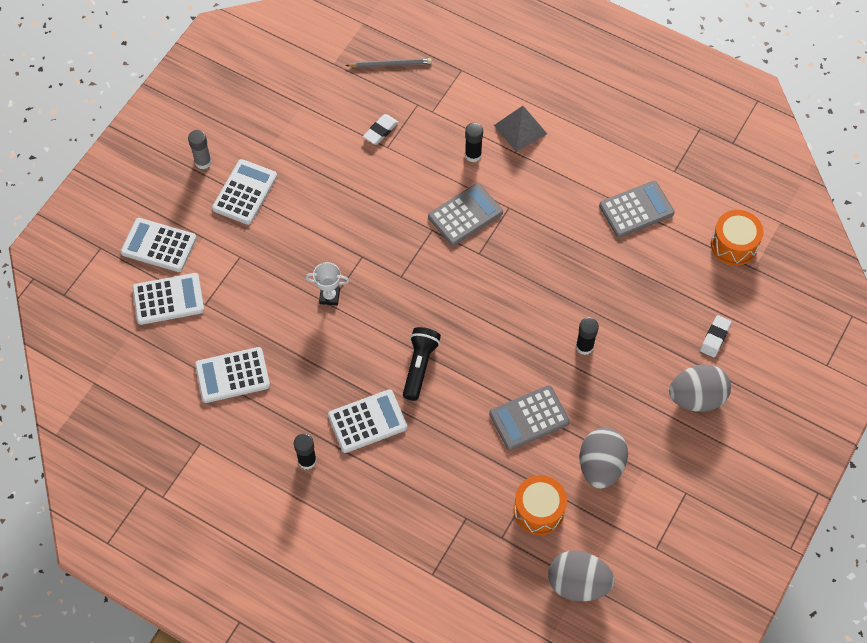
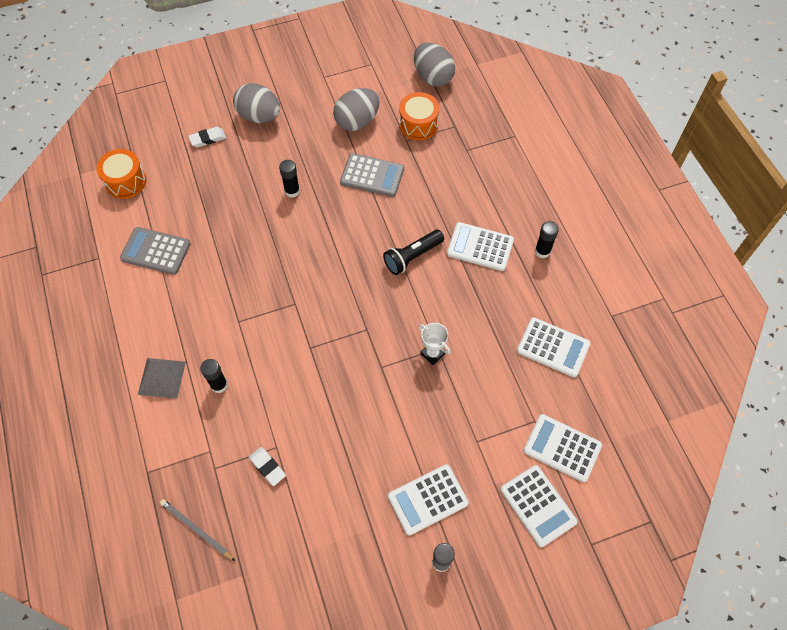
camera: 140 degrees left, 0 degrees up
(380, 131) = (267, 467): white eraser -> white eraser turned 60 degrees clockwise
(465, 215) = (274, 340): grey calculator -> none

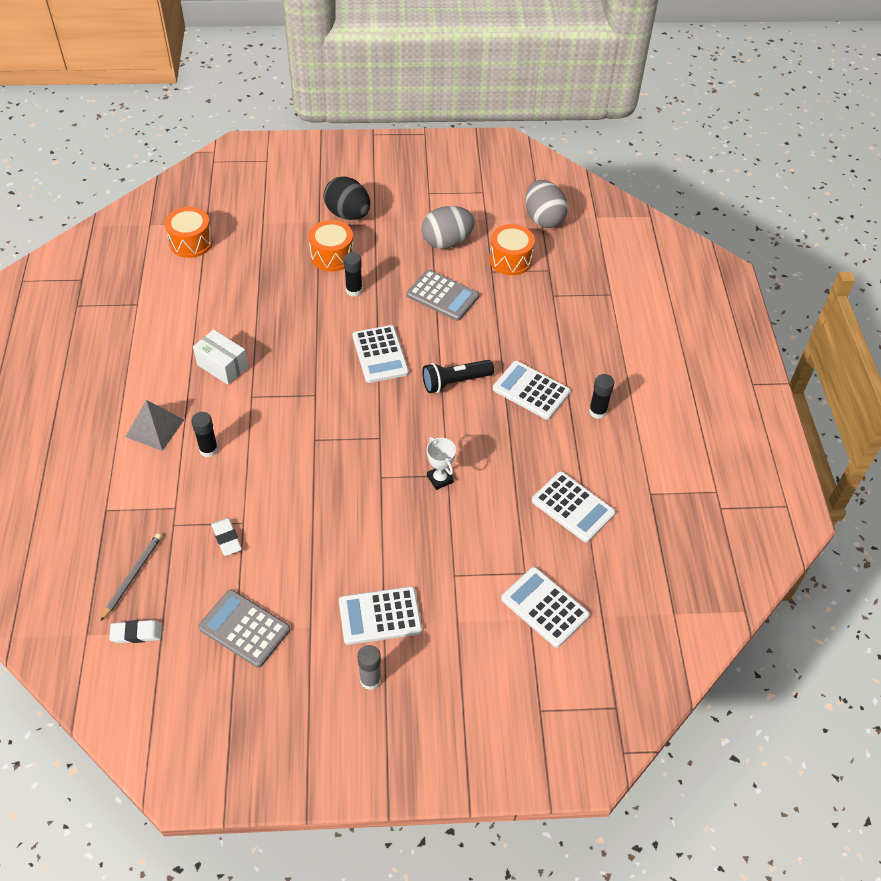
camera: 15 degrees right, 10 degrees down
(156, 251) = (195, 312): grey calculator -> grey calculator (244, 629)
(196, 529) = (132, 576): grey pencil -> grey pencil turned 60 degrees clockwise
(201, 298) = (222, 366): none -> white box
(207, 139) = (288, 223): white eraser -> white eraser (136, 633)
(259, 116) = (348, 214): grey egg -> black egg
(260, 161) = (332, 256): none -> orange drum
(538, 505) = (496, 655): white calculator -> white calculator (380, 354)

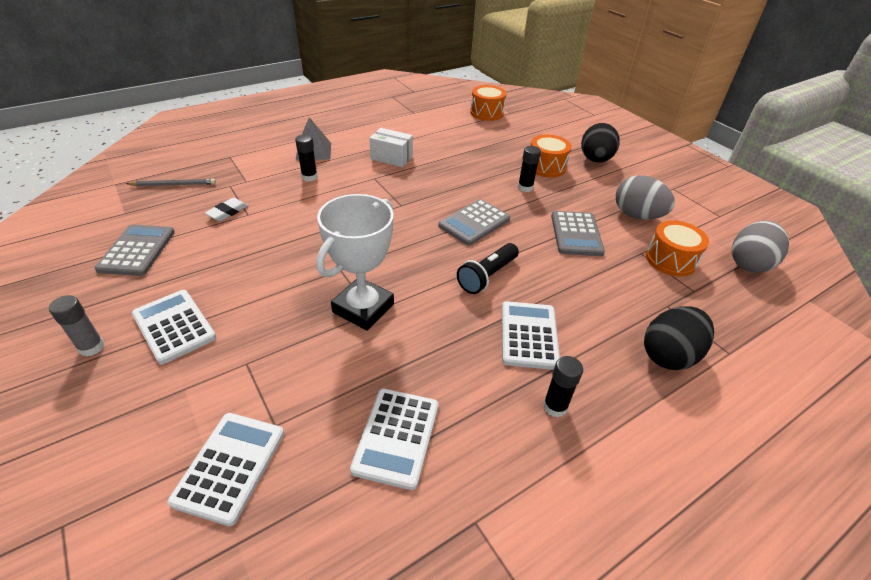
camera: 60 degrees right, 10 degrees down
(136, 633) = (120, 203): white eraser -> none
(222, 366) = (391, 158): white box -> white box turned 75 degrees counterclockwise
(380, 354) = (474, 223): white calculator -> grey calculator
(440, 479) = (363, 308): white trophy -> white trophy, size x2.04
(454, 382) = (487, 276): black flashlight -> black flashlight turned 90 degrees counterclockwise
(594, 326) = (669, 355): none -> black egg

